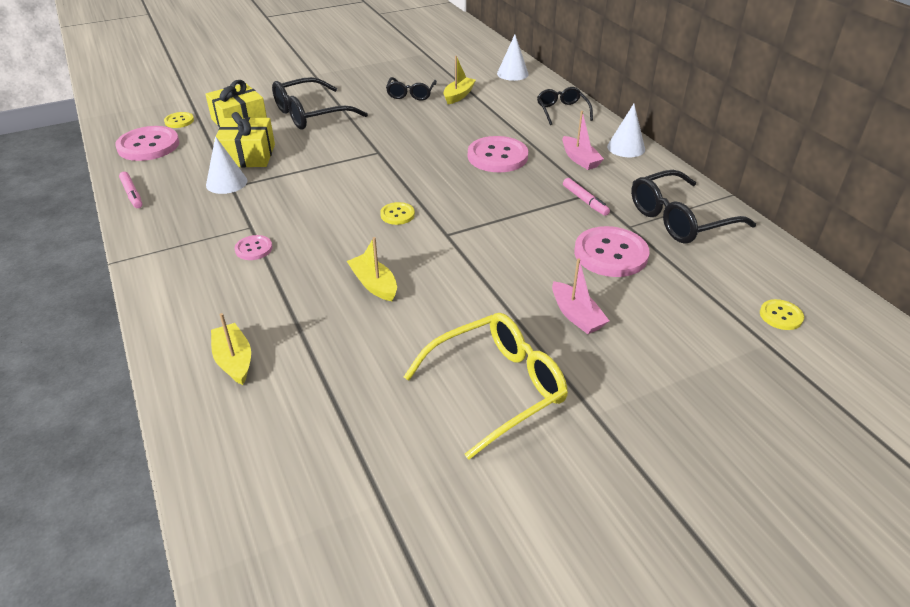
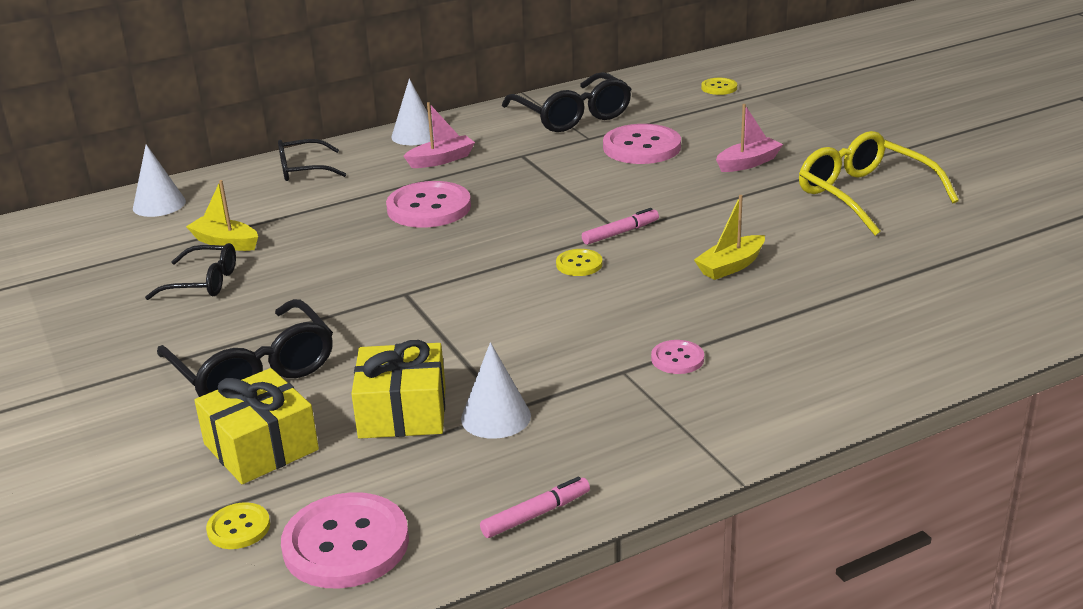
camera: 90 degrees left, 10 degrees down
(234, 360) = (896, 334): yellow boat -> none
(585, 201) = (539, 158): pink marker -> pink marker (620, 233)

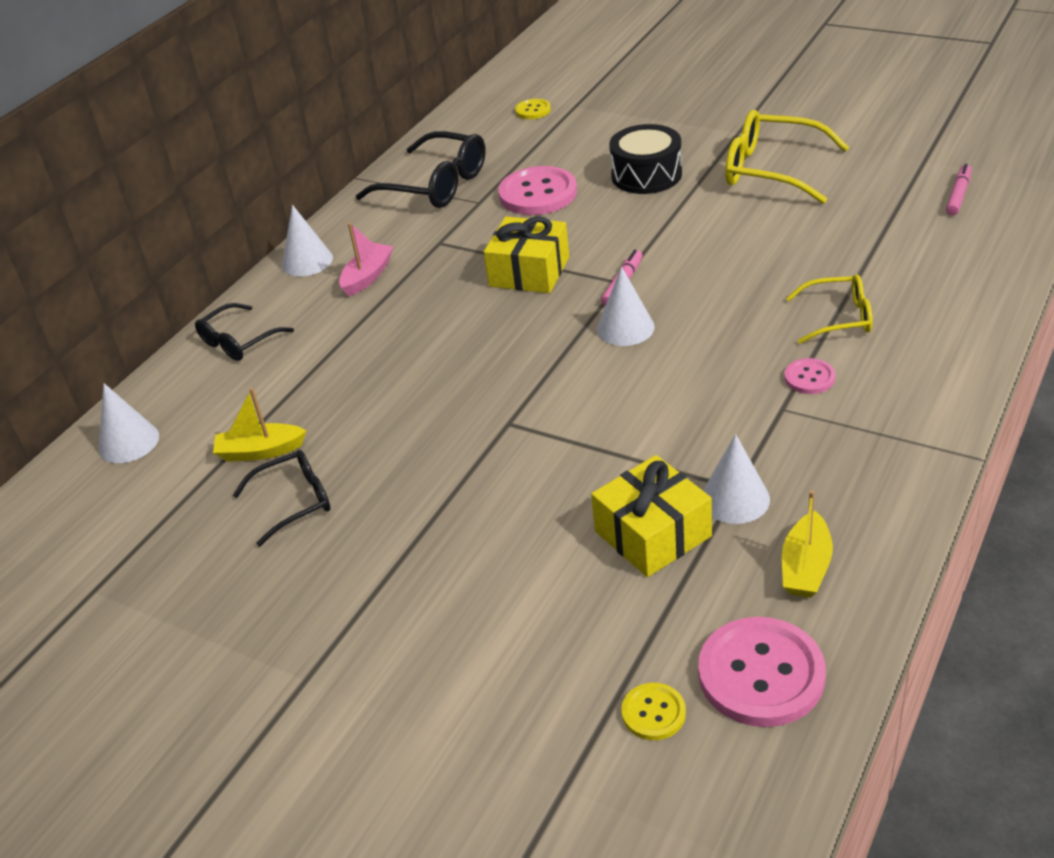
camera: 30 degrees left, 10 degrees up
(254, 370) = (467, 563): black glasses -> none
(261, 447) = (572, 630): yellow gift -> yellow gift (529, 272)
(429, 208) = (419, 330): pink button -> none
(536, 514) = (872, 565): pink marker -> pink marker (958, 195)
(579, 264) = (625, 328): yellow button -> white cone
(730, 266) = (748, 277): yellow boat -> yellow boat (806, 567)
(748, 163) = (646, 175): pink boat -> black drum
(766, 326) = (839, 318): none -> yellow glasses

